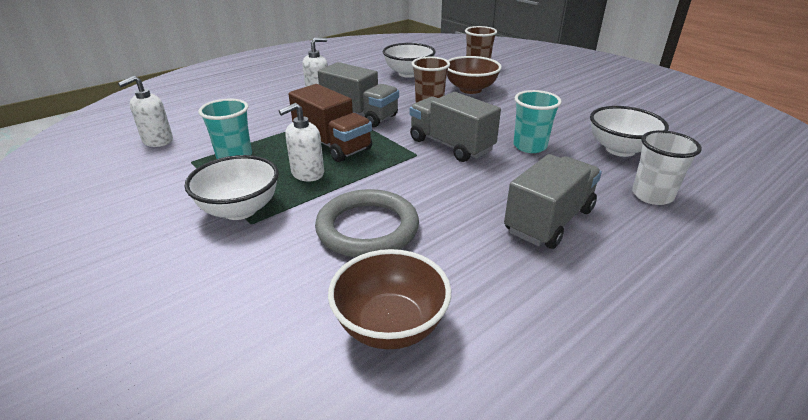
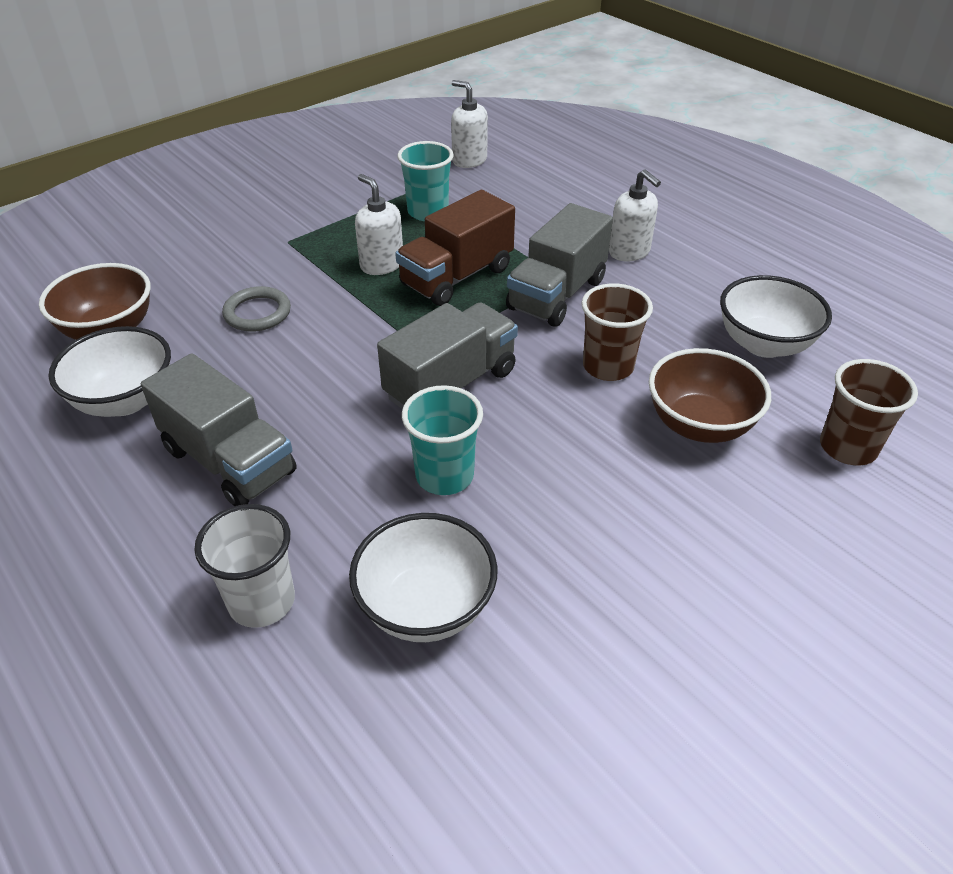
camera: 90 degrees right, 10 degrees up
(240, 209) = (313, 232): white bowl -> white bowl (125, 400)
(367, 228) = (257, 313): grey ring -> grey ring, size x0.59

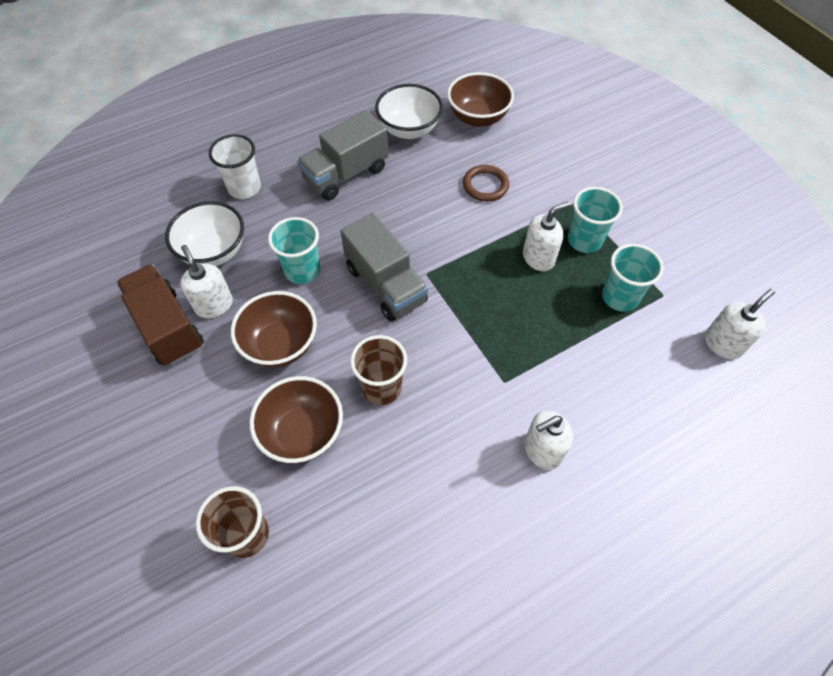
camera: 100 degrees right, 15 degrees up
(257, 313) = (485, 185): grey ring -> brown ring
(349, 234) = (584, 240): none -> turquoise cup
(456, 277) = (516, 305): brown truck -> brown truck (168, 327)
(538, 574) = (214, 305): none -> white soap dispenser
(556, 294) = (481, 373): grey truck -> none
(582, 473) = (280, 345): none -> brown bowl
(764, 344) = (383, 522): white bowl -> none

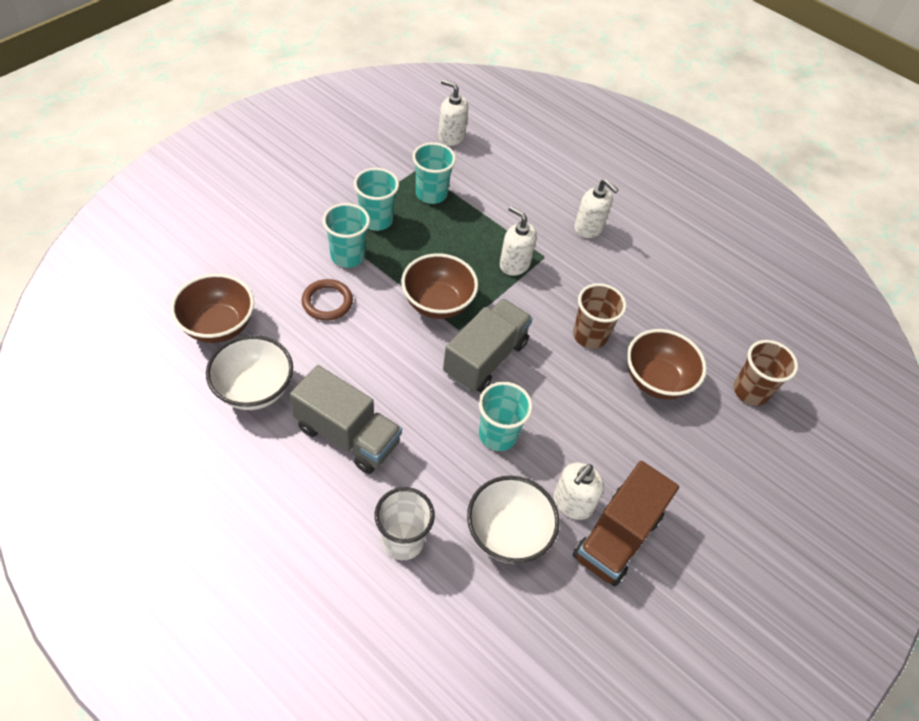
camera: 115 degrees left, 5 degrees down
(280, 345) = (587, 425): brown bowl -> brown bowl (437, 303)
(538, 209) = (347, 256): none -> turquoise cup
(538, 258) = (408, 249): white soap dispenser -> white soap dispenser (514, 264)

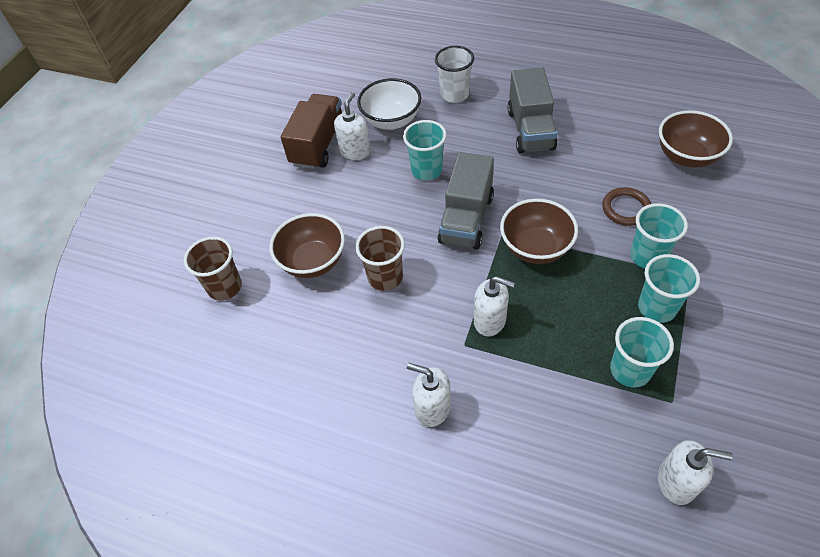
camera: 170 degrees right, 0 degrees up
(254, 389) = (616, 129): white bowl -> none
(347, 435) = (530, 130): grey truck -> grey truck turned 105 degrees counterclockwise

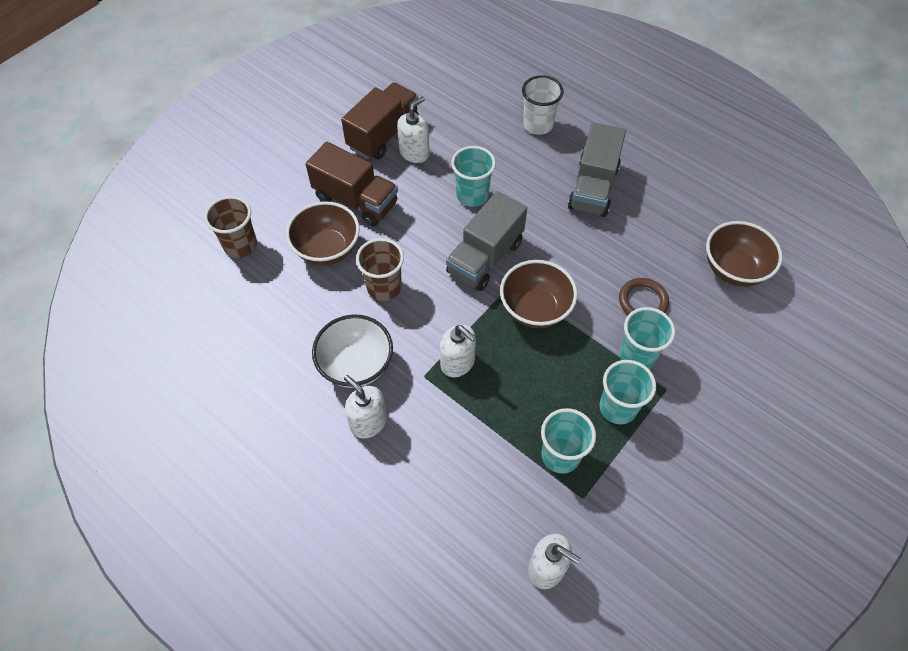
camera: 15 degrees right, 5 degrees up
(320, 209) = (356, 201): none -> brown truck
(391, 121) = (463, 132): white bowl -> white bowl (356, 365)

